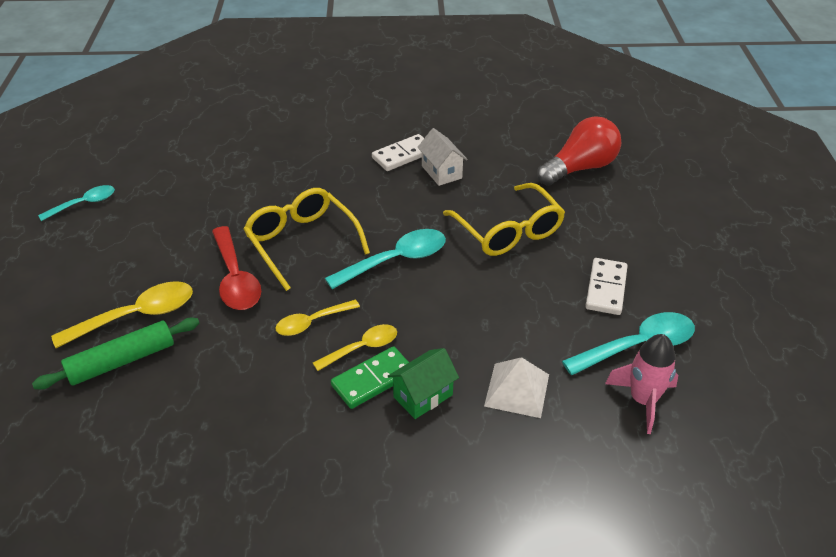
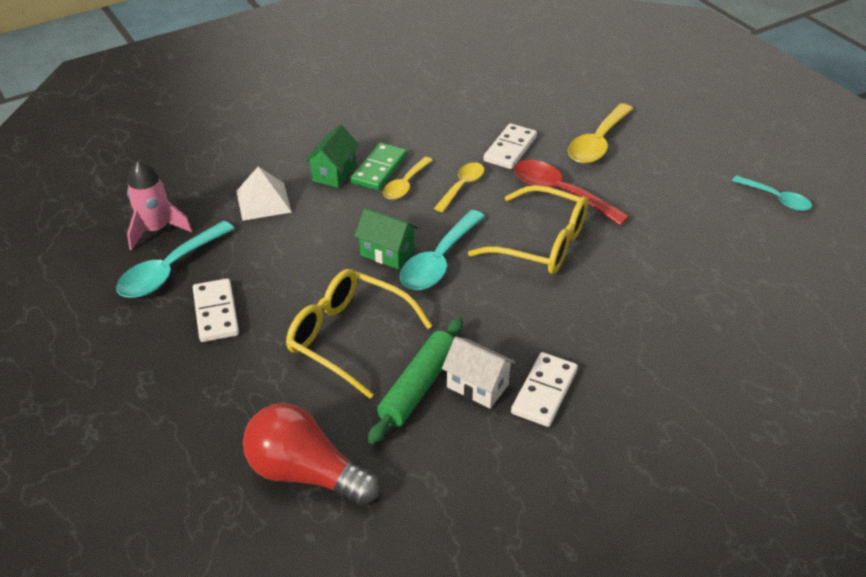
camera: 150 degrees right, 0 degrees up
(84, 204) = (776, 199): turquoise spoon -> turquoise spoon turned 75 degrees counterclockwise
(122, 361) = (567, 117): green rolling pin -> green rolling pin (418, 387)
(223, 346) = (510, 149): none -> white domino
(432, 284) = (387, 253): none -> green house
(580, 168) = (306, 473): red light bulb -> red light bulb turned 90 degrees clockwise

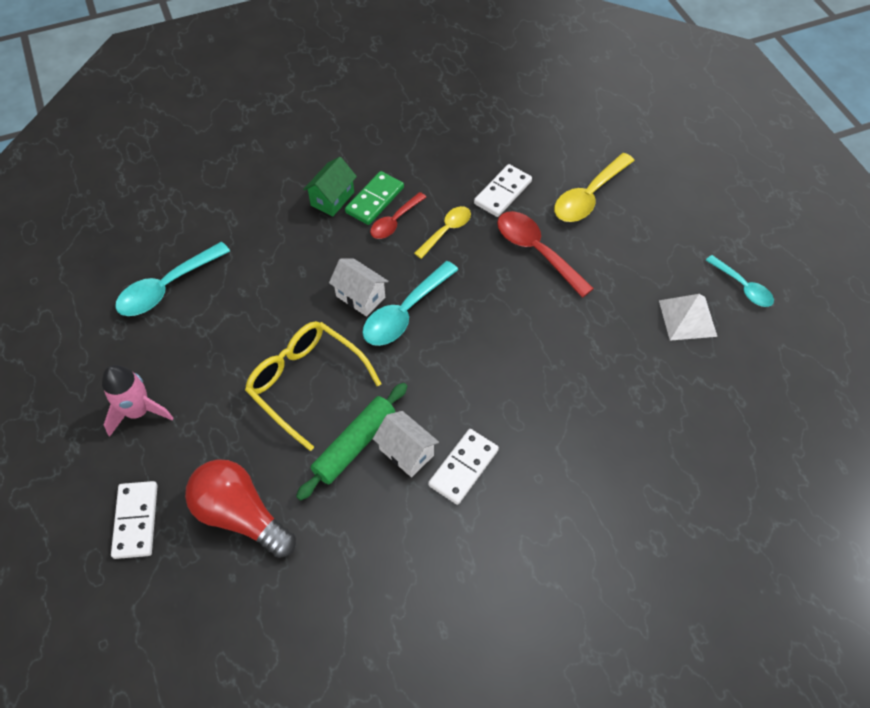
camera: 10 degrees right, 15 degrees up
(156, 230) = (163, 241): pink rocket -> pink rocket (138, 411)
(216, 312) = (198, 339): white domino -> white domino (136, 521)
(263, 201) = (262, 223): white pyramid -> white pyramid (687, 318)
(387, 253) = (360, 296): green house -> white house
(405, 185) = (395, 221): yellow spoon -> red spoon
(540, 243) = (502, 306): yellow glasses -> none

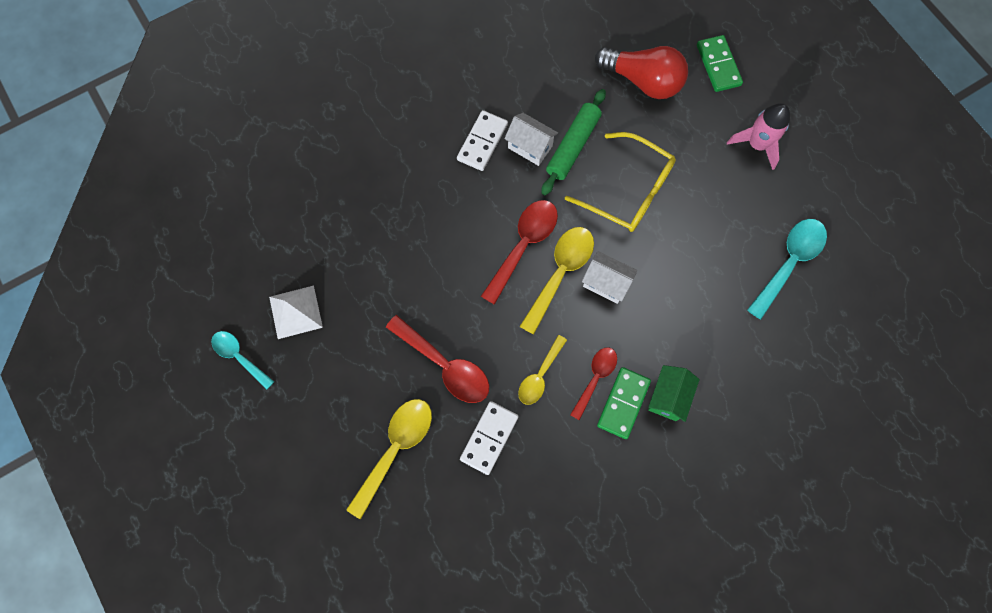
camera: 170 degrees right, 15 degrees up
(136, 521) = (718, 65): white domino -> green domino
(405, 313) = (560, 273): turquoise spoon -> yellow spoon
(437, 345) = (523, 245): none -> red spoon

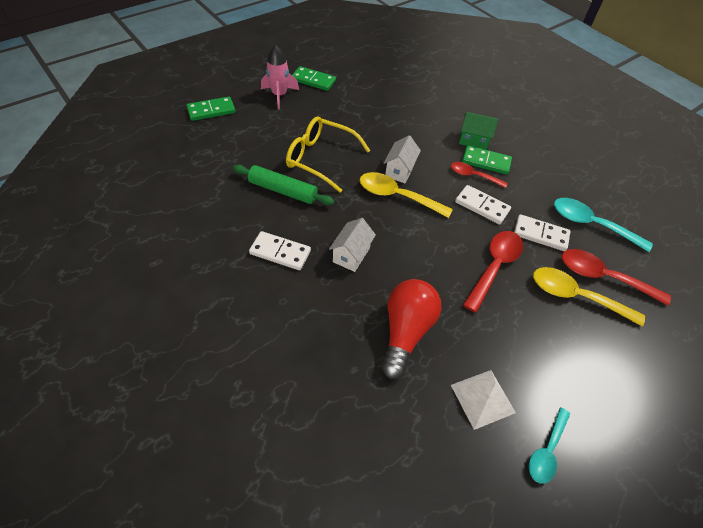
camera: 100 degrees left, 20 degrees down
(523, 245) = (377, 219): red spoon -> red spoon (603, 277)
(530, 147) = (284, 218): white house -> white house (351, 255)
(540, 375) = (482, 206): yellow spoon -> white domino
(628, 190) = (321, 159): yellow glasses -> yellow glasses turned 90 degrees counterclockwise
(642, 81) = (222, 150): red light bulb -> red light bulb (405, 331)
(789, 262) = (366, 86): turquoise spoon -> turquoise spoon (591, 224)
(796, 190) = (313, 80): none -> green domino

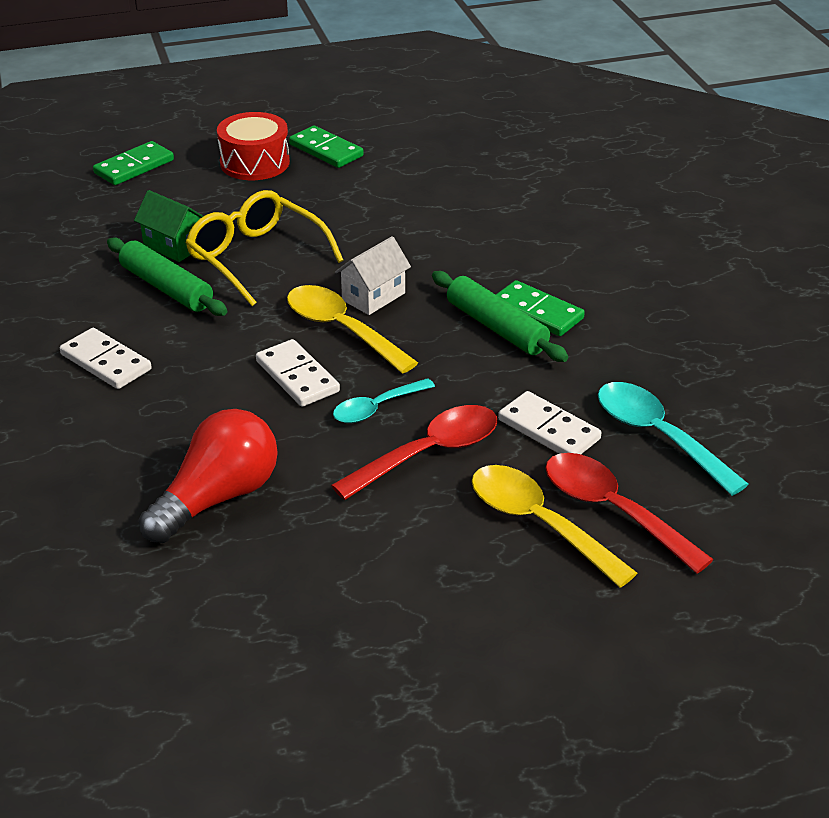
camera: 25 degrees right, 15 degrees down
(211, 111) = (134, 167): green domino -> green domino turned 45 degrees counterclockwise
(279, 95) = (254, 163): pink rocket -> red drum
(351, 255) = (209, 388): white house -> none
(473, 140) = (540, 279): green house -> green house (173, 246)
(473, 176) = (496, 327): red spoon -> green rolling pin
(482, 206) = (476, 371): white domino -> white domino (297, 376)
(482, 398) = (270, 604): white pyramid -> none
(547, 451) = (318, 690): turquoise spoon -> turquoise spoon (376, 408)

